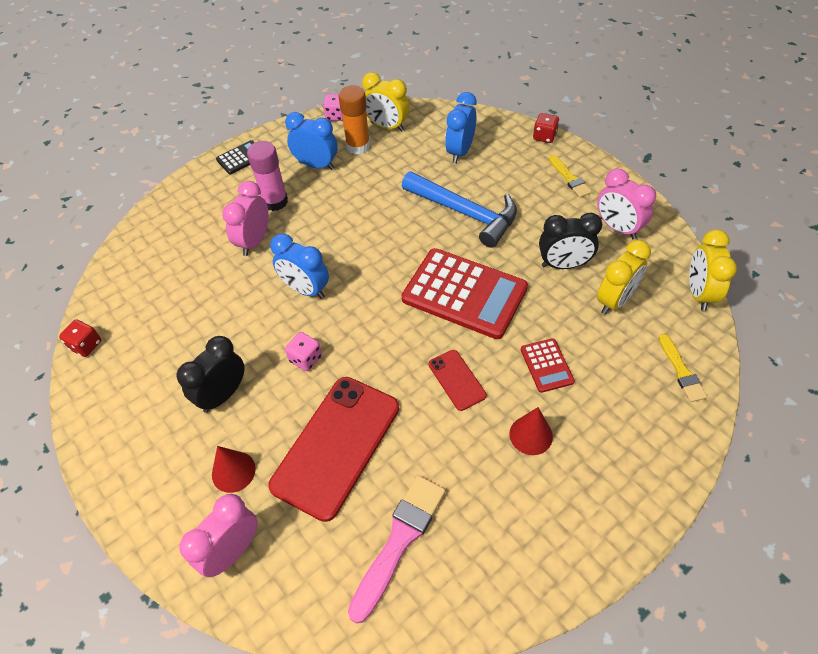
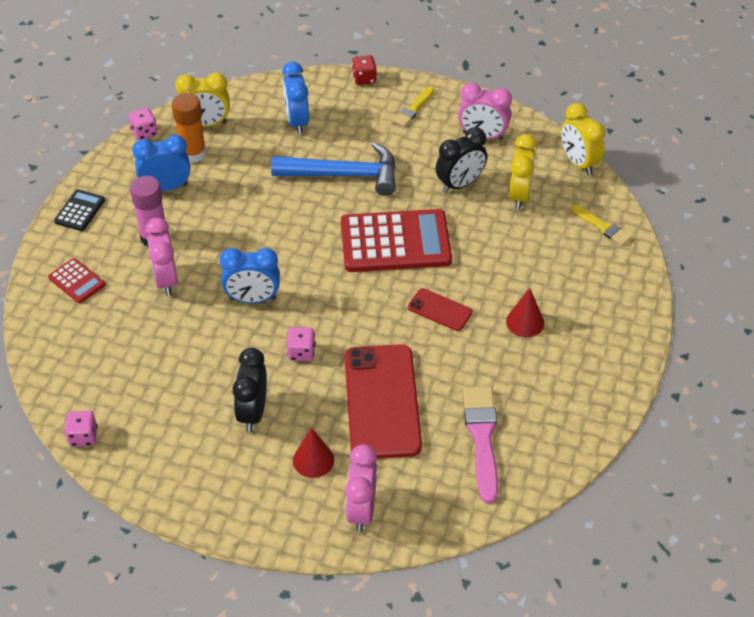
camera: 35 degrees left, 5 degrees down
(86, 345) = (83, 436): red dice -> pink dice
(546, 365) = (501, 267): red calculator -> red calculator (77, 281)
(569, 178) = (413, 108): yellow brush -> yellow brush turned 90 degrees clockwise

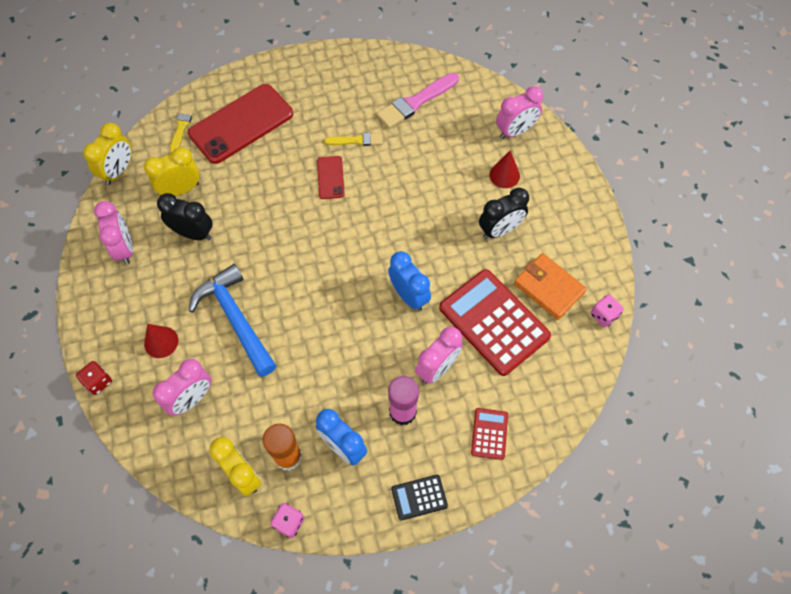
camera: 125 degrees left, 15 degrees up
(154, 411) = (549, 288): none -> orange wallet
(297, 122) = (192, 399): blue clock -> pink clock
(301, 352) = (430, 234): pink dice -> none
(382, 401) = (431, 166): red phone -> red phone (241, 124)
(395, 242) = (285, 240): red calculator -> red calculator (494, 322)
(413, 108) = (118, 317): yellow brush -> yellow brush (356, 140)
(525, 322) = (305, 126): red cone -> red cone (161, 342)

